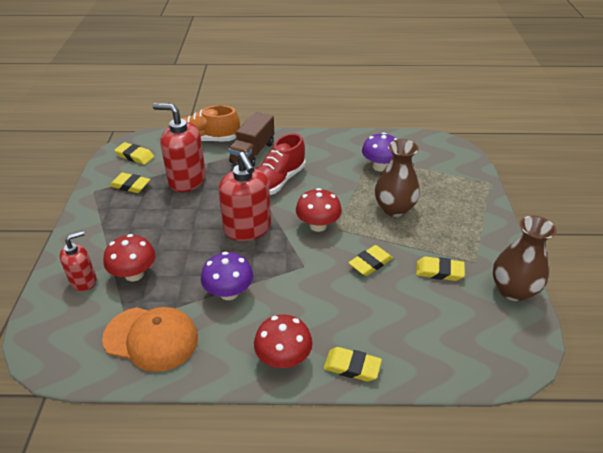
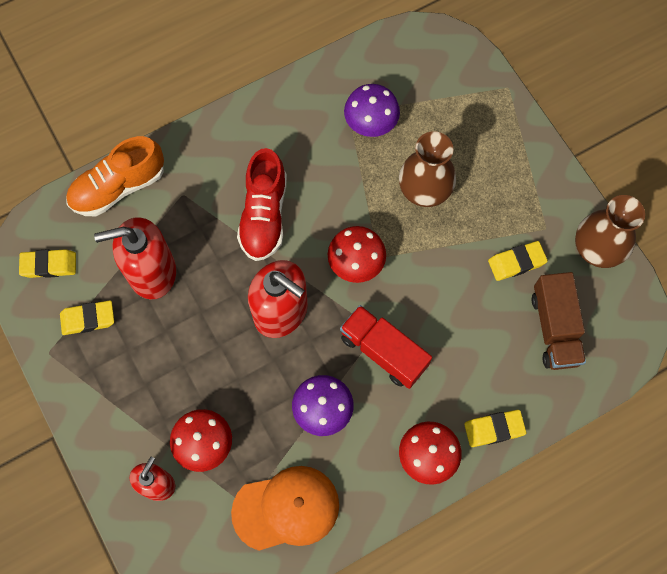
camera: 30 degrees left, 30 degrees up
(252, 152) = (198, 178): brown truck -> brown truck (554, 328)
(300, 279) = (383, 351): none -> red truck
(370, 263) = (442, 289): yellow eraser -> none

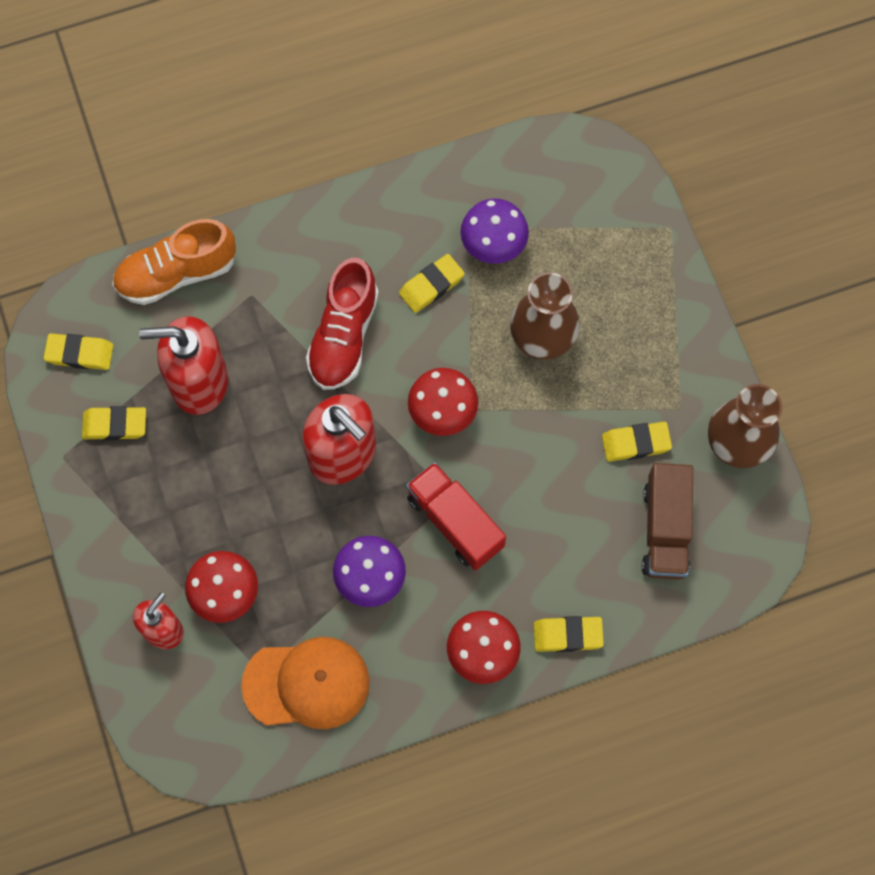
camera: 10 degrees right, 0 degrees up
(327, 163) = (431, 285): none -> yellow eraser

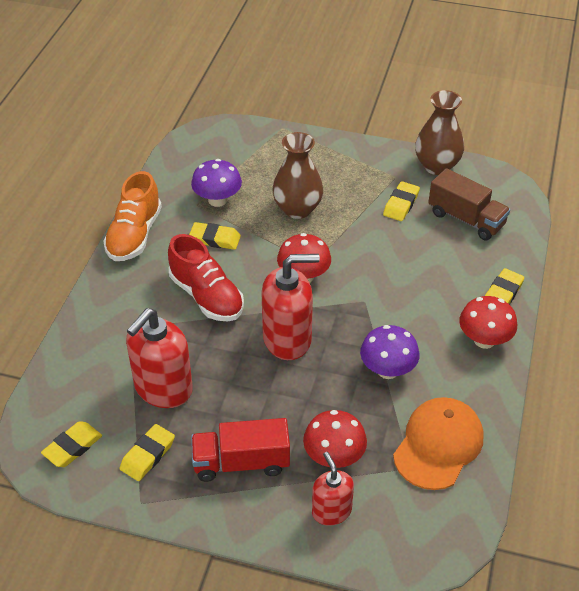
camera: 55 degrees left, 25 degrees down
(177, 273) = (73, 358): orange shoe -> orange shoe (134, 235)
(431, 285) = (215, 239): yellow eraser -> yellow eraser turned 75 degrees counterclockwise
(455, 522) = (383, 308): red truck -> red truck (241, 462)

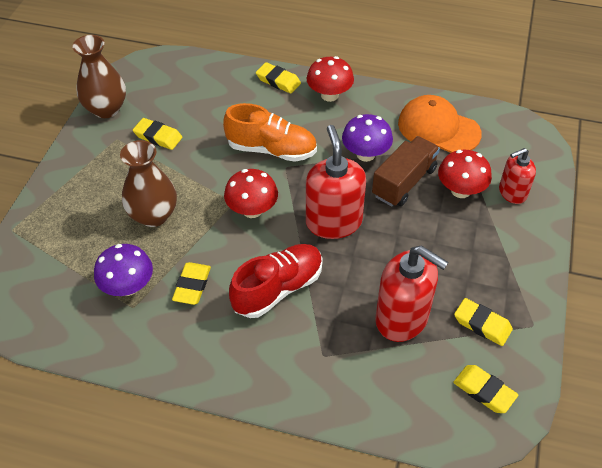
camera: 90 degrees left, 5 degrees up
(134, 235) = (178, 366): orange shoe -> orange shoe (271, 150)
(241, 462) = (477, 252): red truck -> none
(466, 219) = (184, 95): brown truck -> brown truck (404, 182)

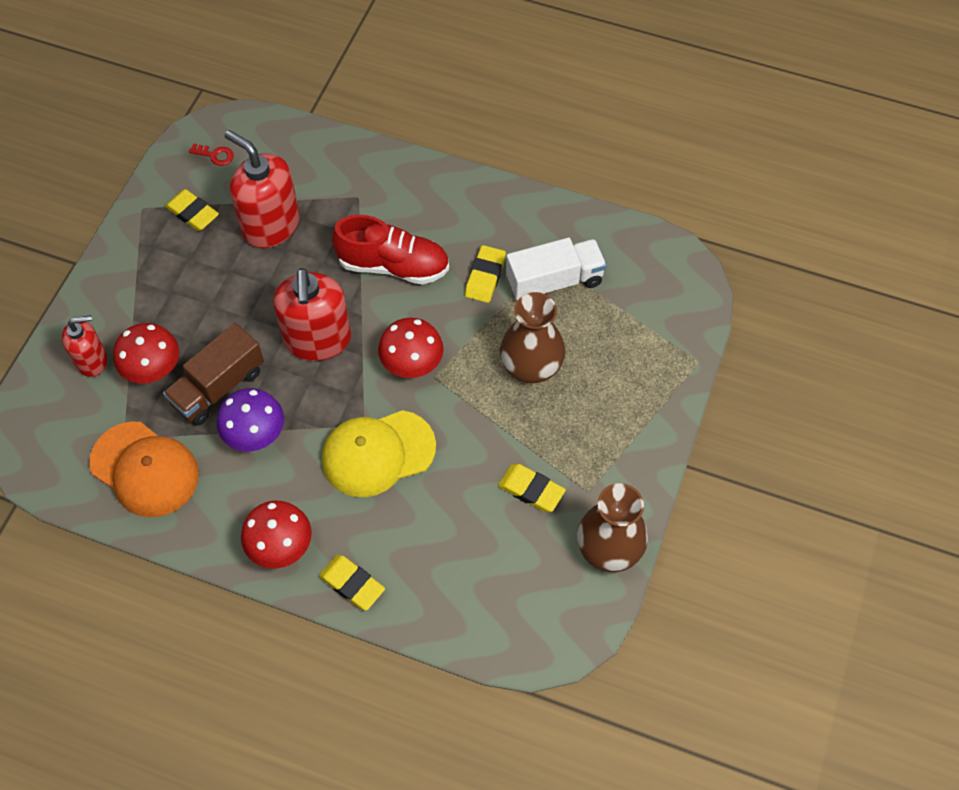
camera: 175 degrees left, 10 degrees up
(128, 286) = (554, 281): purple mushroom -> white truck
(271, 150) = (378, 453): orange shoe -> yellow cap
(278, 289) = (393, 266): red shoe -> red shoe turned 135 degrees counterclockwise
(484, 391) = (215, 155): yellow eraser -> red key

